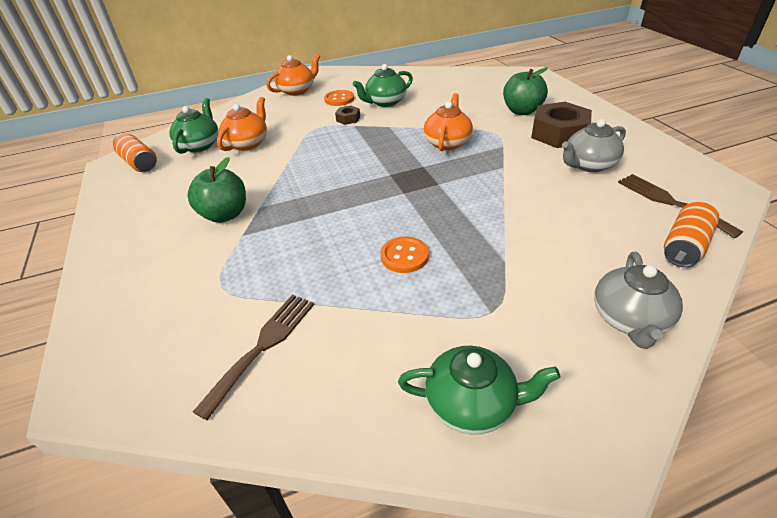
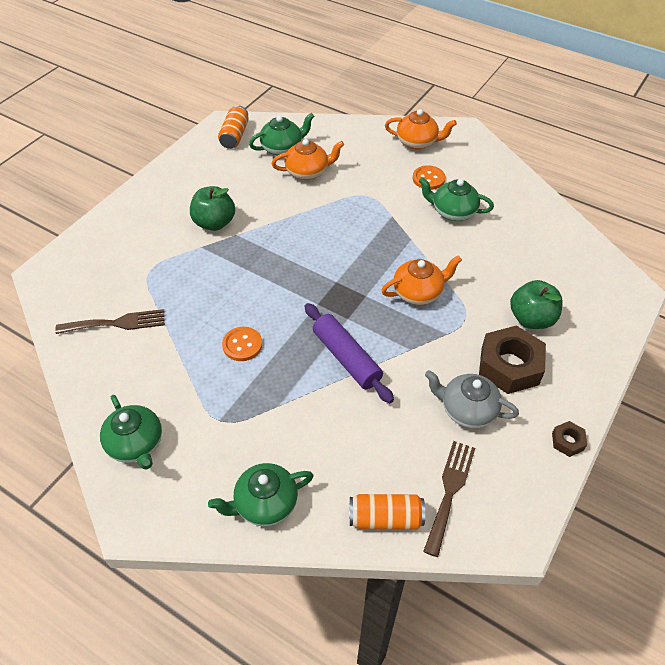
camera: 50 degrees right, 10 degrees up
(348, 119) = (399, 205): brown nut -> brown nut (567, 441)
(482, 200) = (346, 358): none -> purple rolling pin
(629, 320) = (265, 504): grey teapot -> green teapot

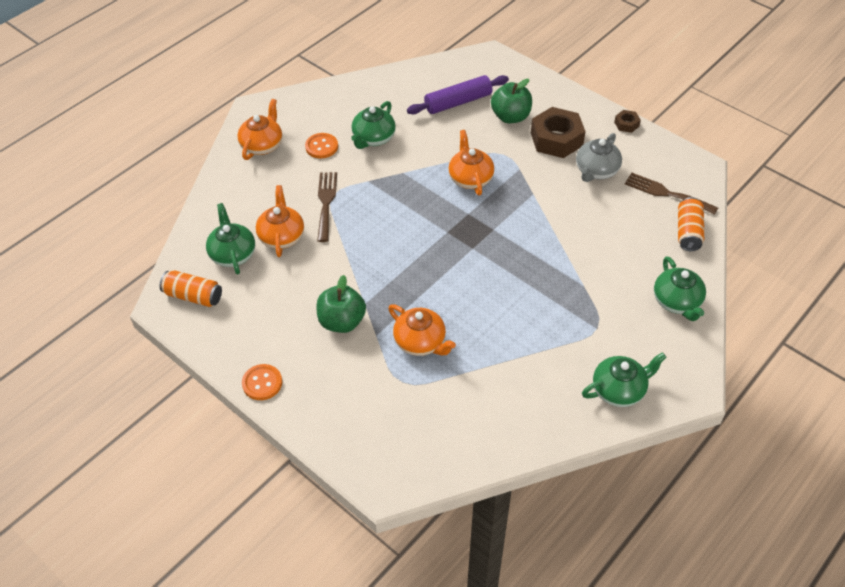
camera: 80 degrees left, 0 degrees up
(117, 323) = (473, 409): brown fork -> brown fork (326, 203)
(194, 278) = (421, 342): none -> orange teapot
(242, 345) = (514, 307): orange button -> orange button (262, 383)
(346, 358) = (538, 235): purple rolling pin -> purple rolling pin (458, 102)

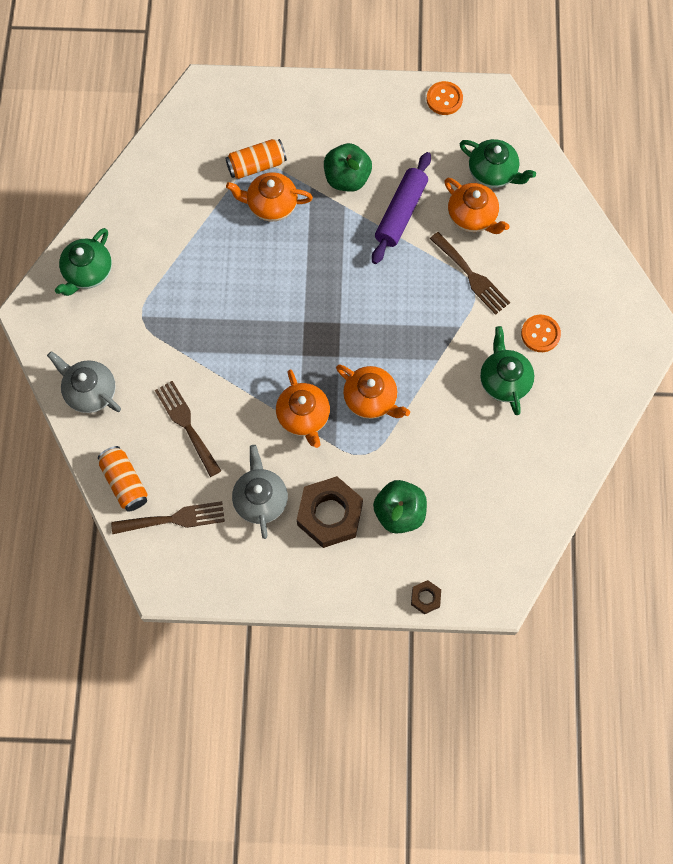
camera: 140 degrees right, 20 degrees up
(193, 296) = (481, 118): orange can -> orange can (256, 165)
(262, 145) = (594, 295): orange teapot -> orange teapot (304, 416)
(262, 383) = (356, 93): orange button -> orange button (444, 99)
(458, 102) = (469, 493): purple rolling pin -> purple rolling pin (401, 213)
(615, 239) = (186, 424): none -> brown fork
(626, 124) = (274, 593): brown nut -> brown nut (425, 598)
(677, 302) = (90, 391): green teapot -> grey teapot

